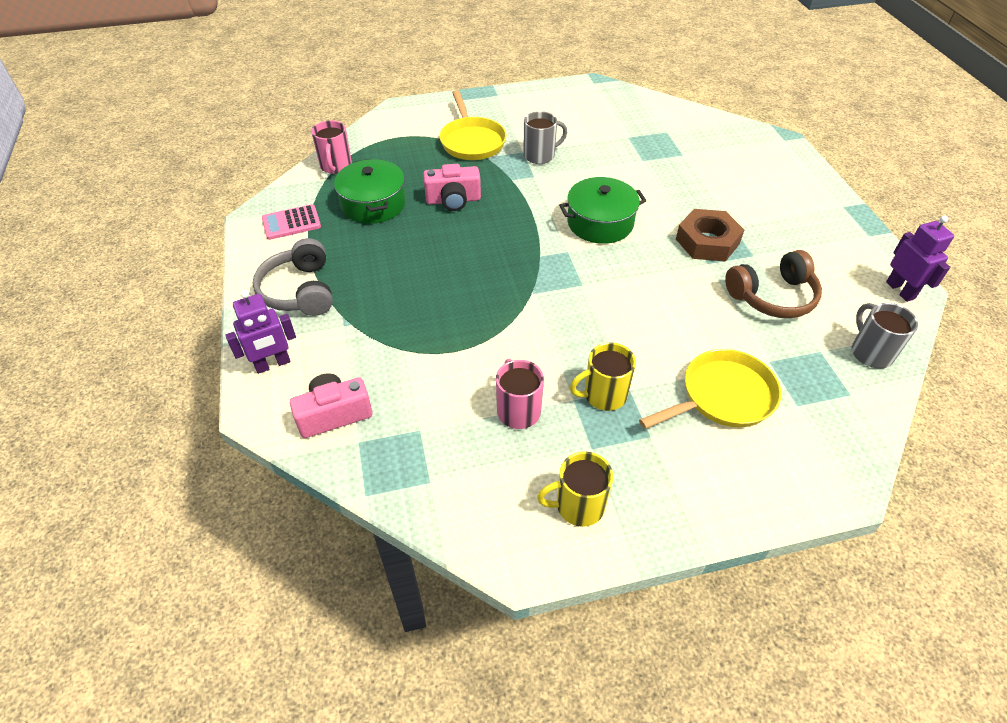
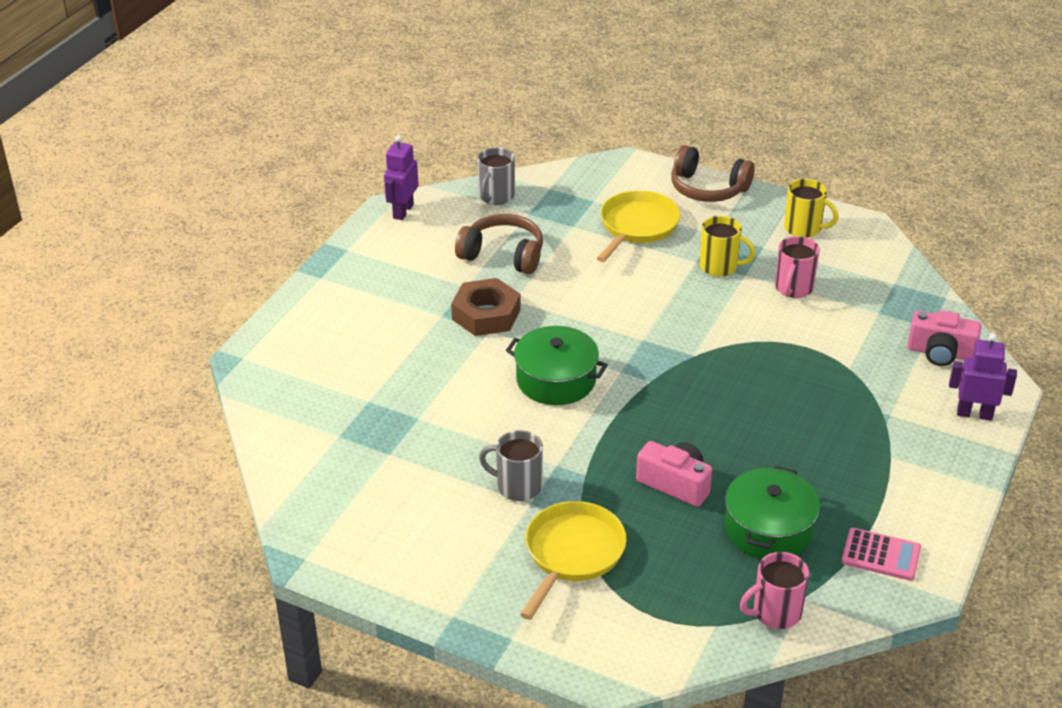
camera: 140 degrees left, 10 degrees down
(300, 291) = (914, 468): grey headphones -> none
(336, 166) = (775, 612): pink mug -> pink mug turned 150 degrees counterclockwise
(722, 396) = (637, 227): yellow pan -> yellow pan turned 105 degrees clockwise
(728, 502) = (708, 188): none -> brown headphones

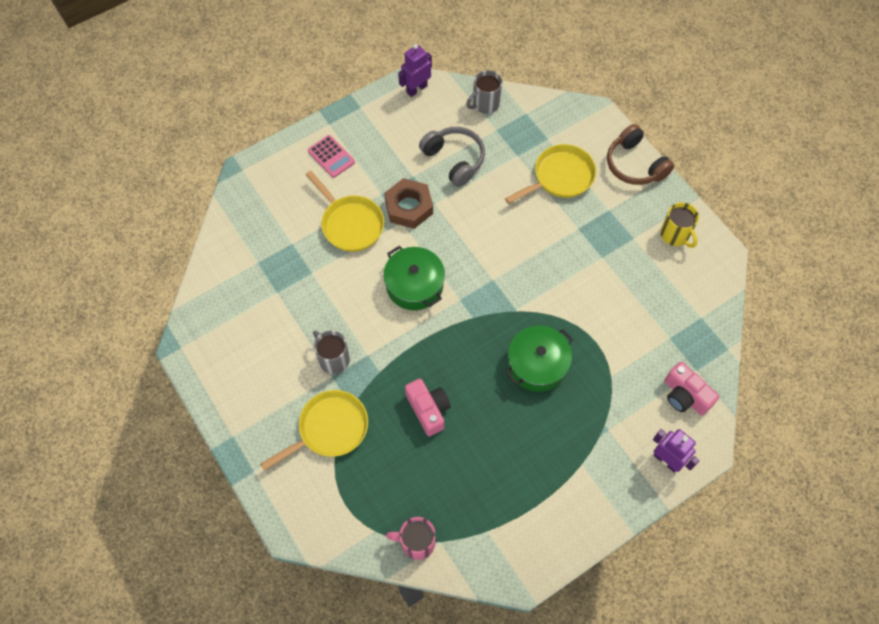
camera: 30 degrees right, 25 degrees up
(427, 355) = (350, 223): none -> yellow pan
(503, 255) = (454, 160): brown headphones -> grey headphones
(720, 266) = (590, 241): yellow mug -> none
(768, 529) = (460, 477): green pot -> green pot (537, 364)
(793, 288) = (626, 286): pink mug -> none
(881, 555) = (514, 538): pink calculator -> pink calculator (331, 157)

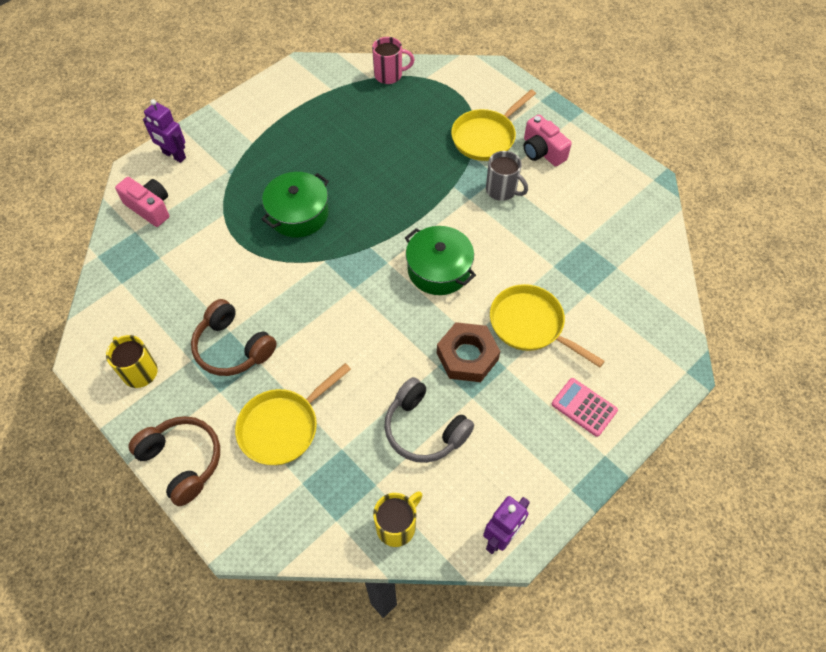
camera: 170 degrees right, 5 degrees down
(428, 410) = (399, 163): pink camera -> pink camera (542, 151)
(485, 104) = (397, 526): grey mug -> yellow mug
(599, 243) = (233, 347): none -> brown headphones

